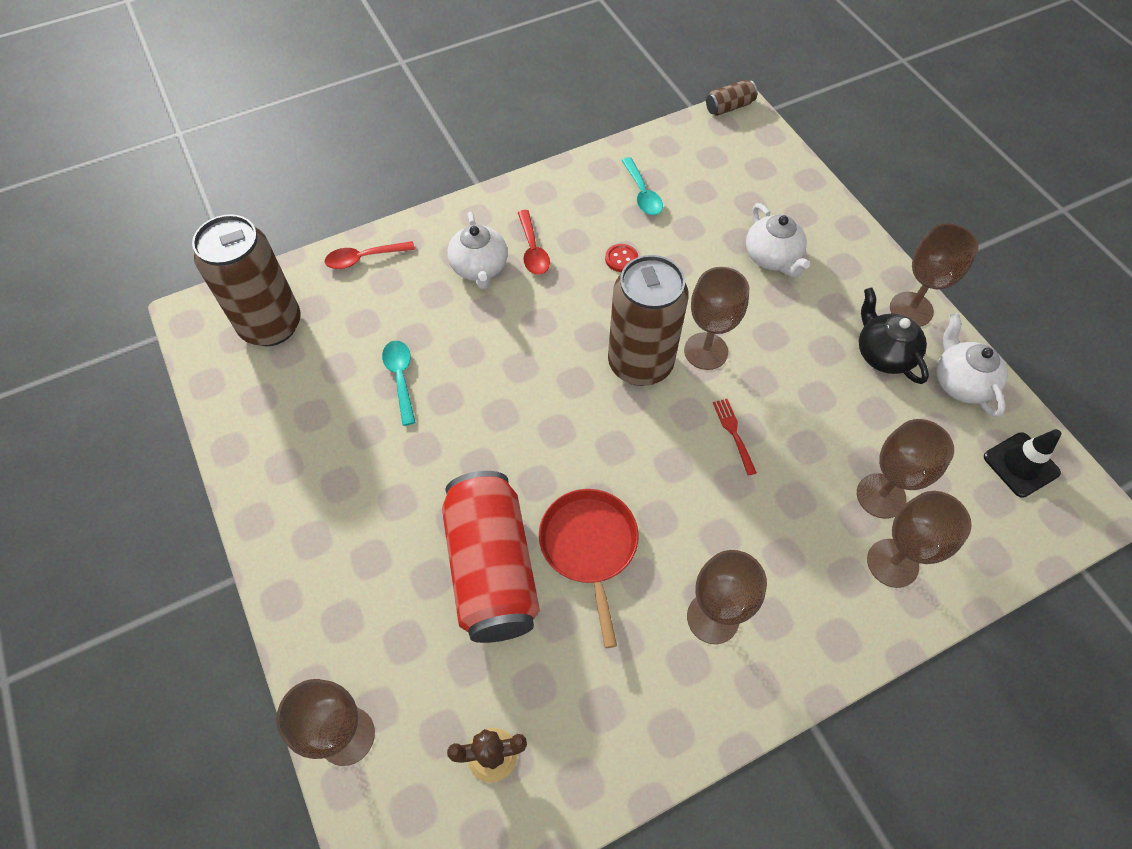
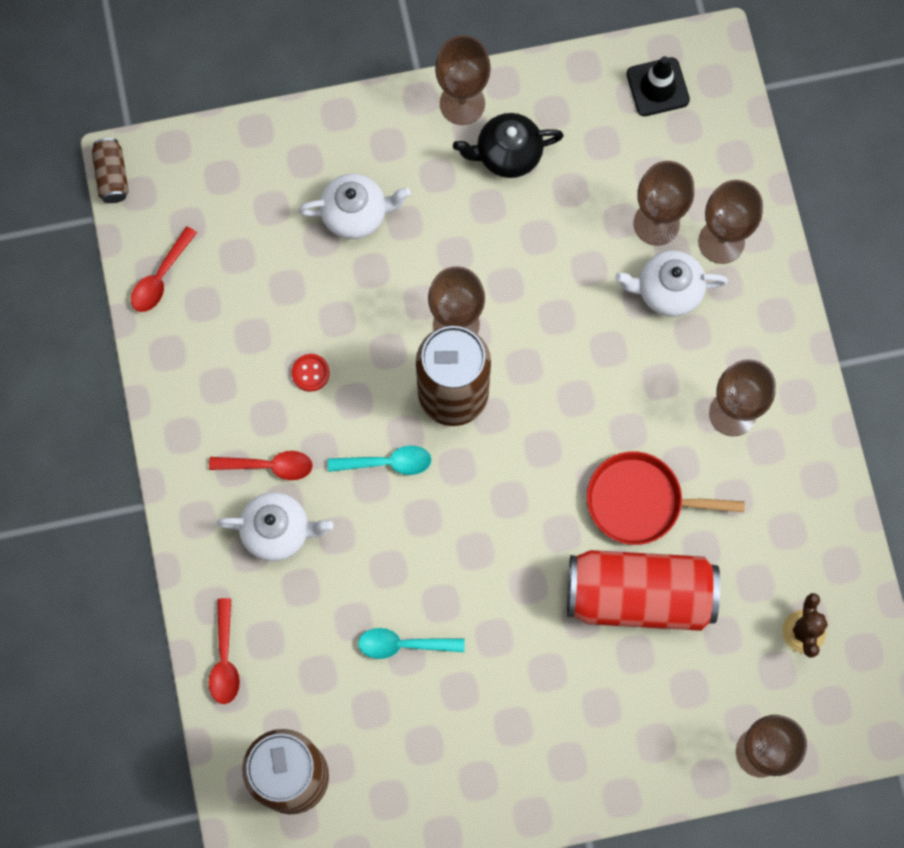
camera: 75 degrees left, 15 degrees up
(642, 194) = (221, 321): turquoise spoon -> turquoise spoon (387, 463)
(662, 151) = (161, 277): none -> red spoon
(734, 433) = (558, 330): red fork -> none
(960, 382) = (559, 97): white teapot -> white teapot (668, 290)

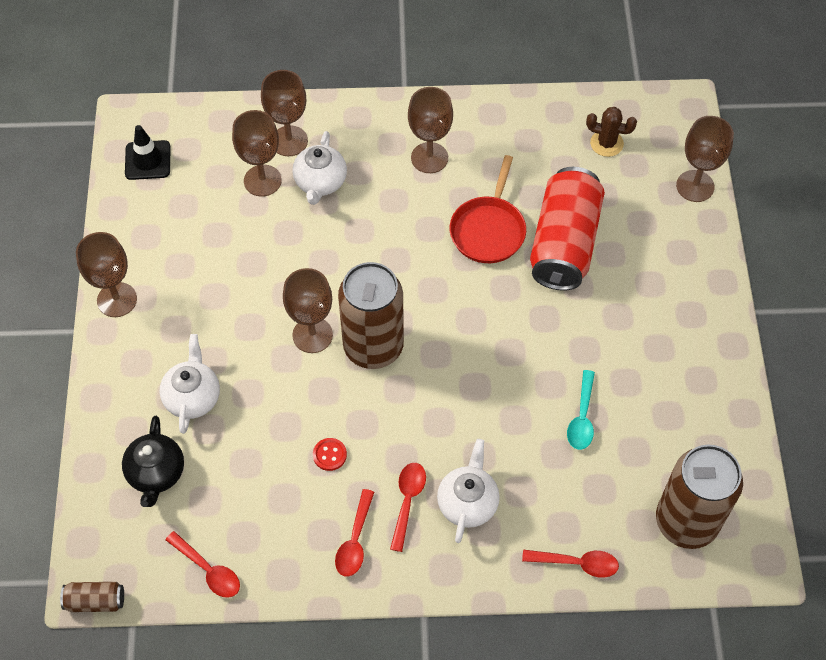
camera: 80 degrees left, 15 degrees down
(215, 419) = (355, 541): none -> red spoon
(387, 463) = (423, 406): turquoise spoon -> none
(507, 154) = (173, 274): black teapot -> black teapot (156, 473)

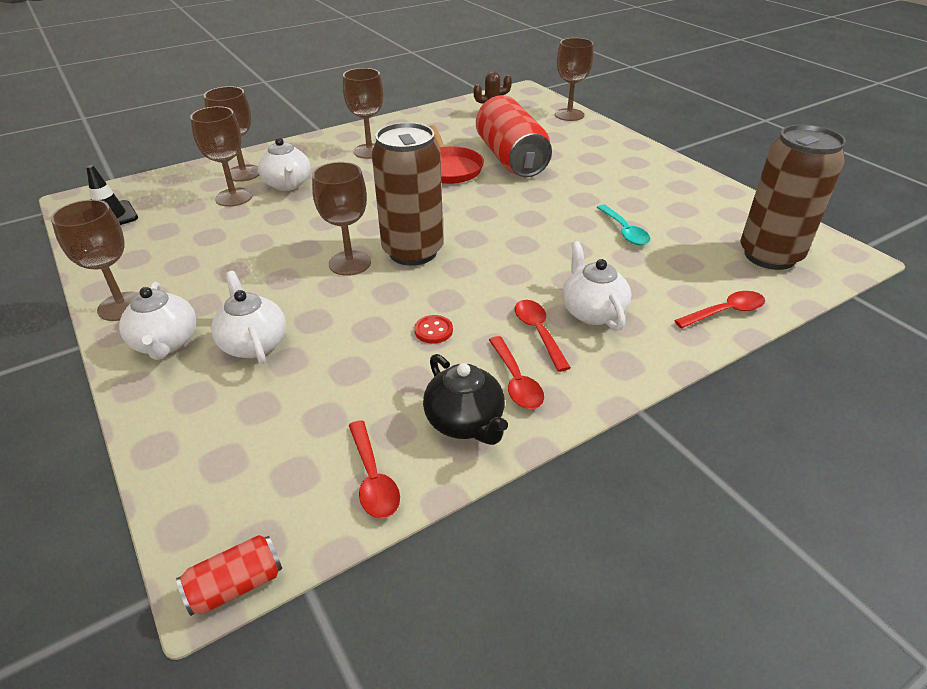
camera: 30 degrees left, 20 degrees down
(95, 601) = (236, 585): brown can -> red can
(132, 362) = (166, 343): none -> white teapot
(156, 473) = (248, 419): black teapot -> black teapot (465, 422)
(208, 570) = (373, 478): red spoon -> red spoon turned 60 degrees clockwise

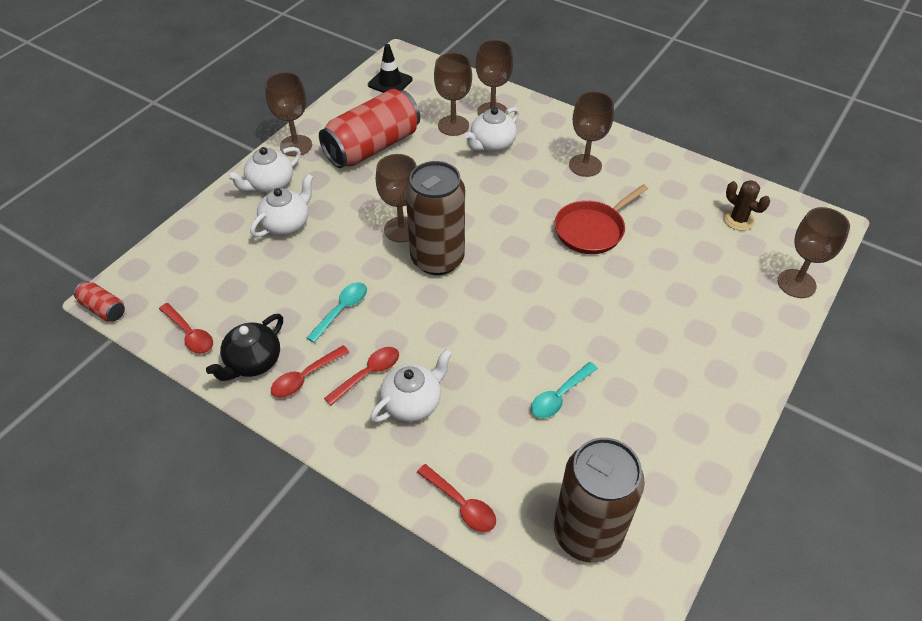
camera: 65 degrees right, 10 degrees up
(373, 478) = (190, 334): red spoon -> red spoon turned 90 degrees counterclockwise
(433, 330) = (342, 310): red button -> turquoise spoon
(511, 158) = (647, 268): red can -> red can (373, 147)

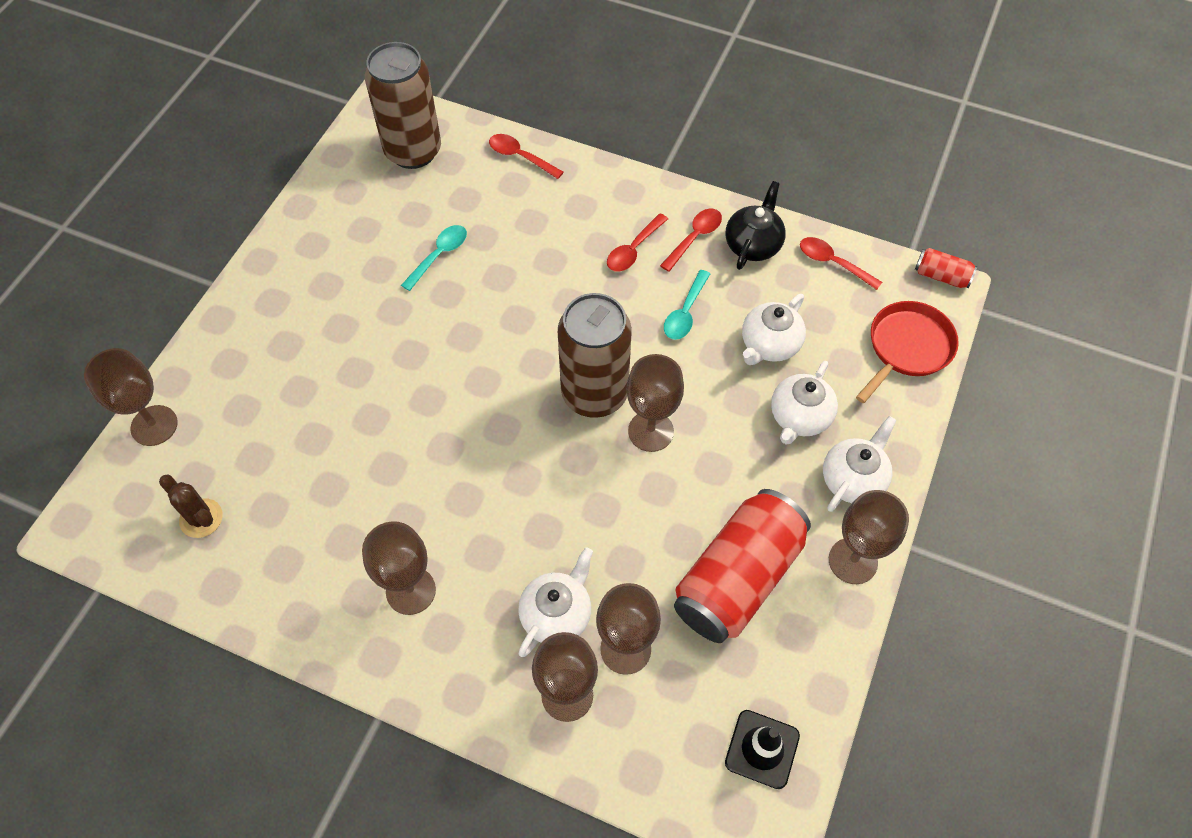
camera: 170 degrees right, 10 degrees up
(412, 403) = (582, 229): white teapot -> white teapot (769, 345)
(592, 230) = (403, 469): red pan -> red pan (907, 348)

